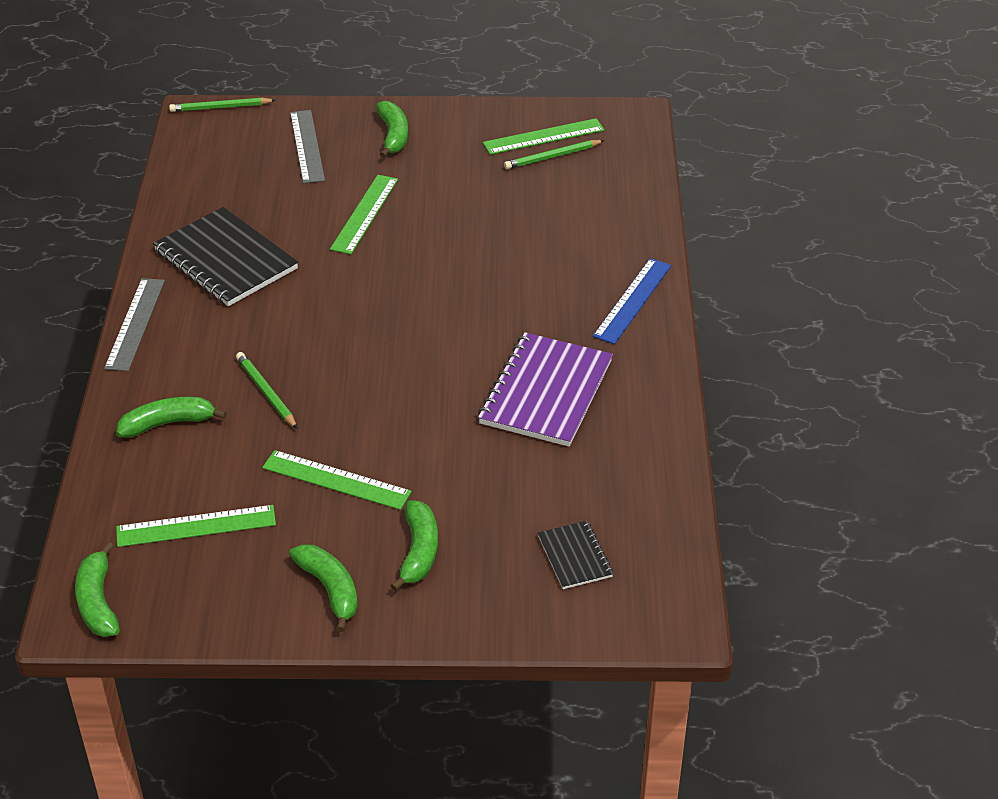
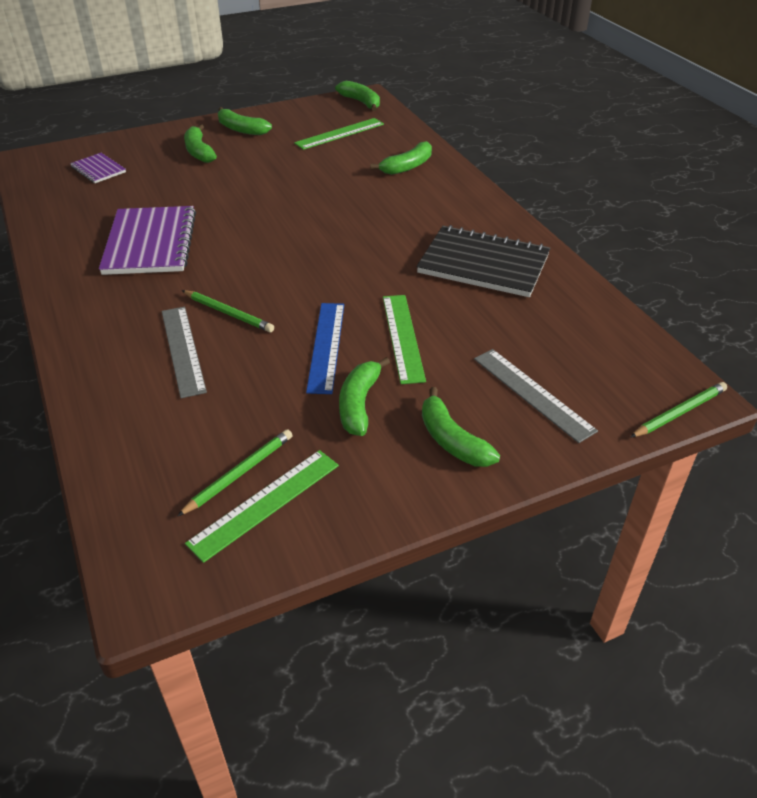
camera: 155 degrees right, 0 degrees up
(135, 324) = (497, 207): grey ruler -> grey ruler (183, 350)
(266, 392) = (360, 195): green pencil -> green pencil (228, 313)
(336, 480) = (273, 167): green ruler -> none
(440, 175) = (359, 404): none -> green banana
(575, 556) = (98, 169): black notebook -> purple notebook
(632, 300) = (93, 329): blue ruler -> blue ruler (326, 346)

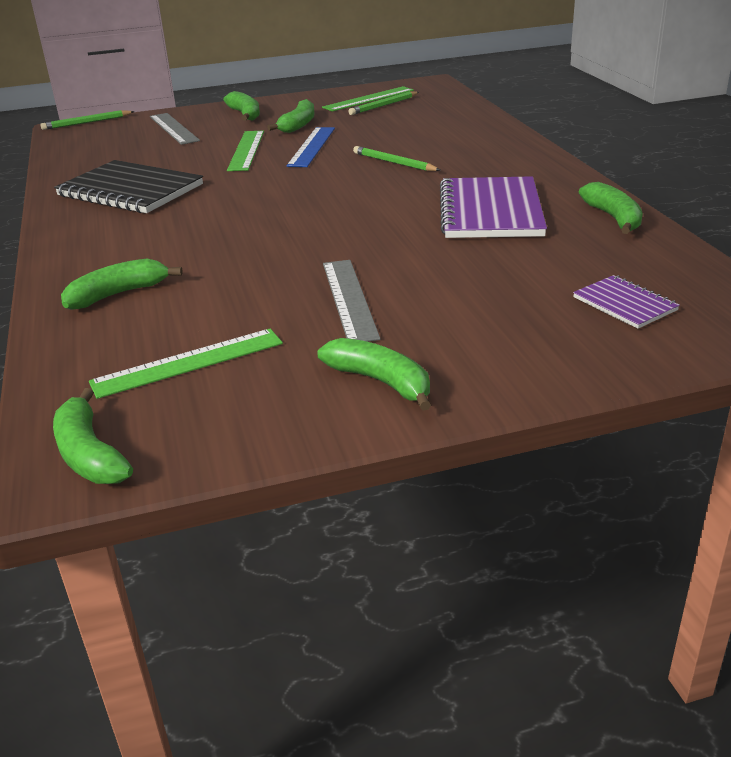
camera: 170 degrees left, 10 degrees down
(183, 350) = (431, 145): grey ruler -> grey ruler (349, 299)
(199, 152) = (458, 332): green banana -> green banana (613, 218)

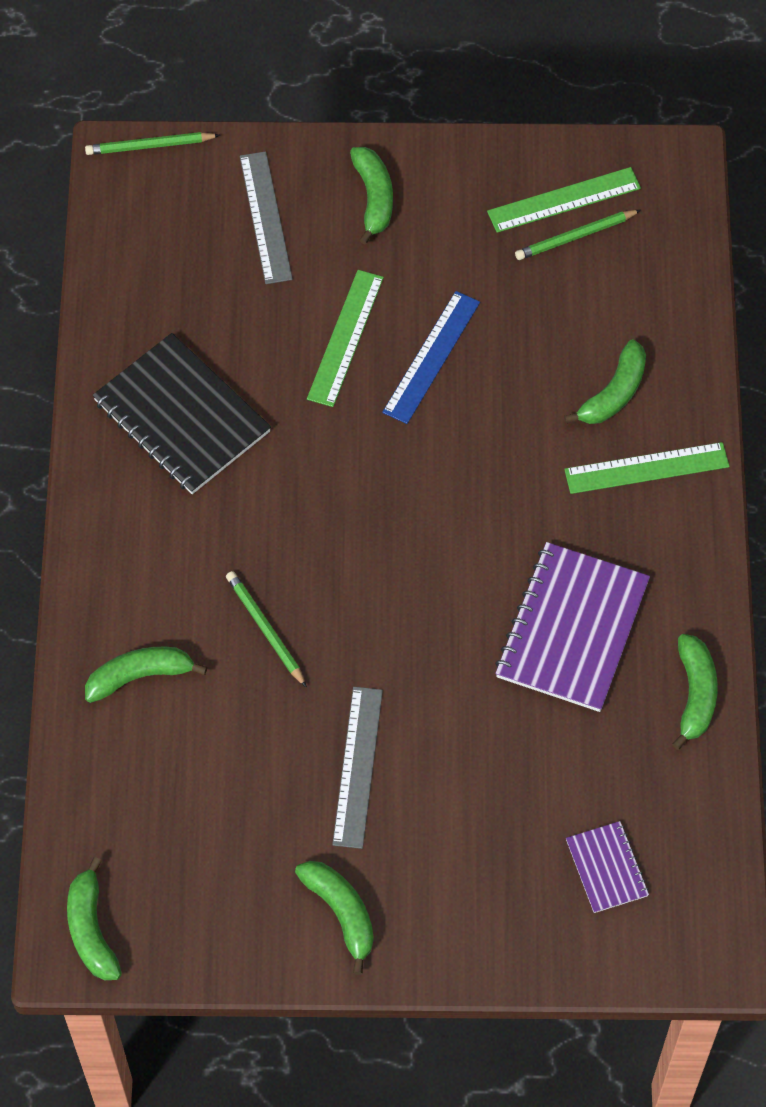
camera: 15 degrees right, 30 degrees up
(188, 362) = (187, 825): green ruler -> green ruler (646, 468)
(298, 125) = (435, 269): green banana -> green banana (614, 393)
(394, 163) = (516, 450): green pencil -> green pencil (265, 629)

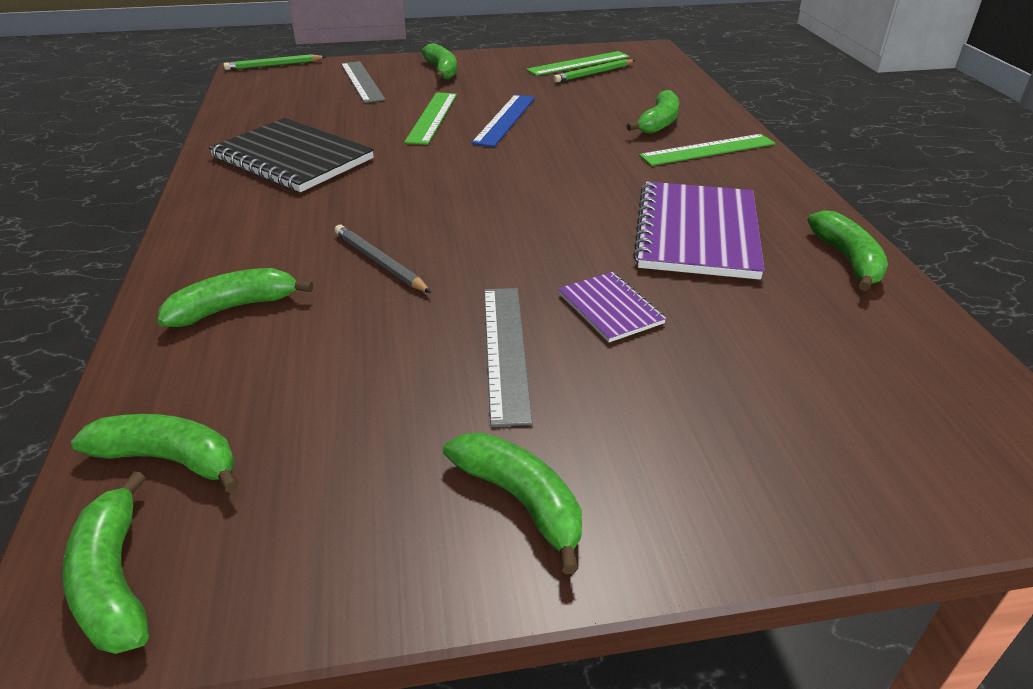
camera: 10 degrees left, 25 degrees down
(110, 839) = (169, 459): none -> green banana
(265, 629) = (380, 262): green pencil -> grey pencil
(606, 868) = (857, 404): purple notebook -> purple notebook (610, 308)

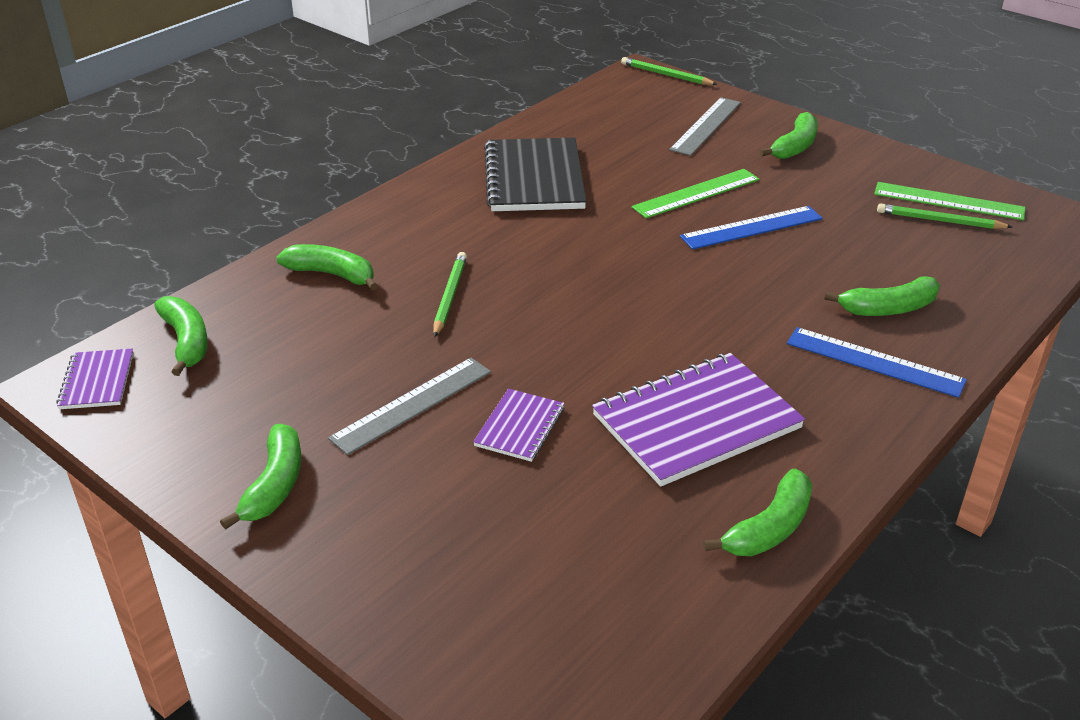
camera: 50 degrees right, 0 degrees up
(114, 580) = (97, 381): green banana -> purple notebook
(380, 262) = (450, 296): grey pencil -> green pencil
(707, 150) = (874, 362): green ruler -> blue ruler

